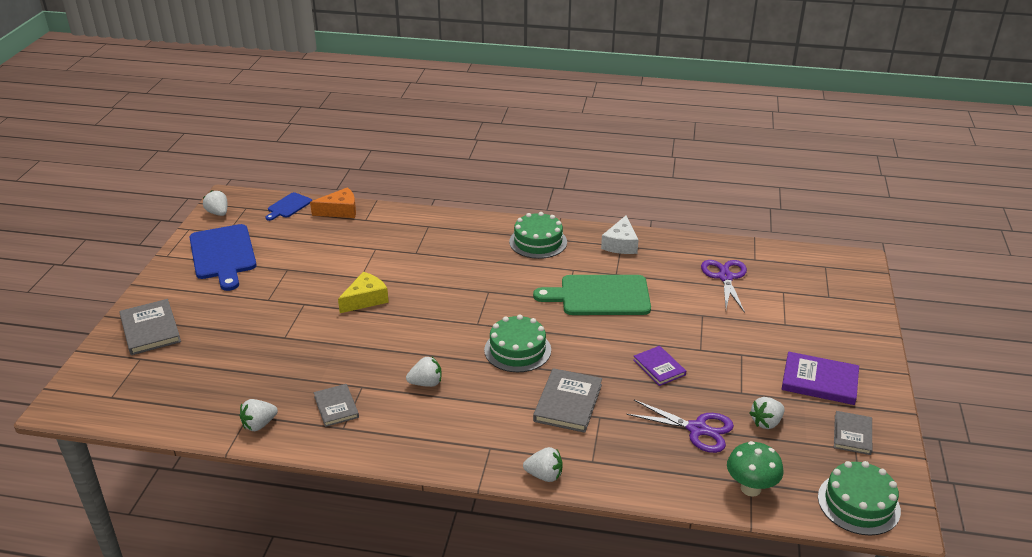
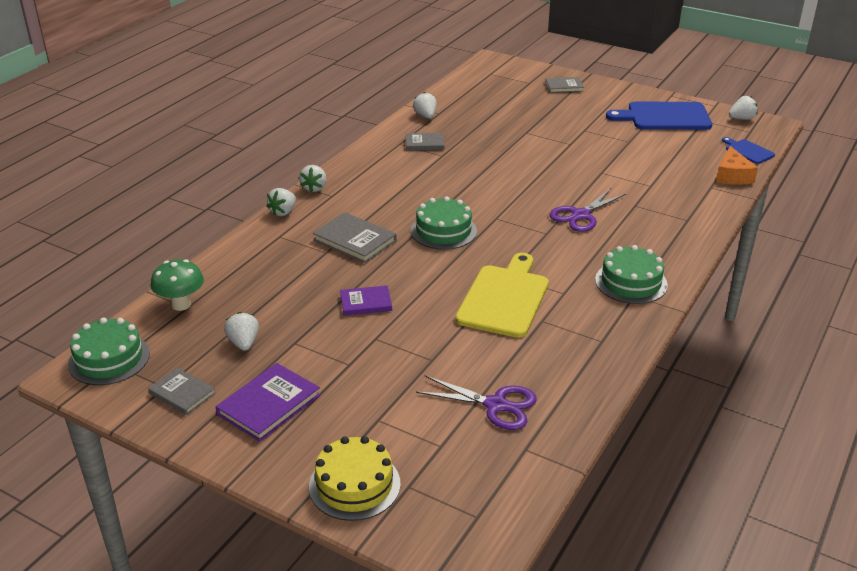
camera: 110 degrees right, 0 degrees up
(150, 329) = (564, 87): grey book -> grey book, size x0.65
(365, 299) = (563, 170): yellow cheese -> none
(426, 383) = (427, 181): white strawberry -> white strawberry (314, 188)
(600, 296) = (504, 298): green cutting board -> yellow cutting board
(621, 244) = (605, 341): white cheese -> none
(697, 429) = (269, 299): purple scissors -> purple scissors (581, 215)
(849, 318) = (354, 485): none -> yellow cake

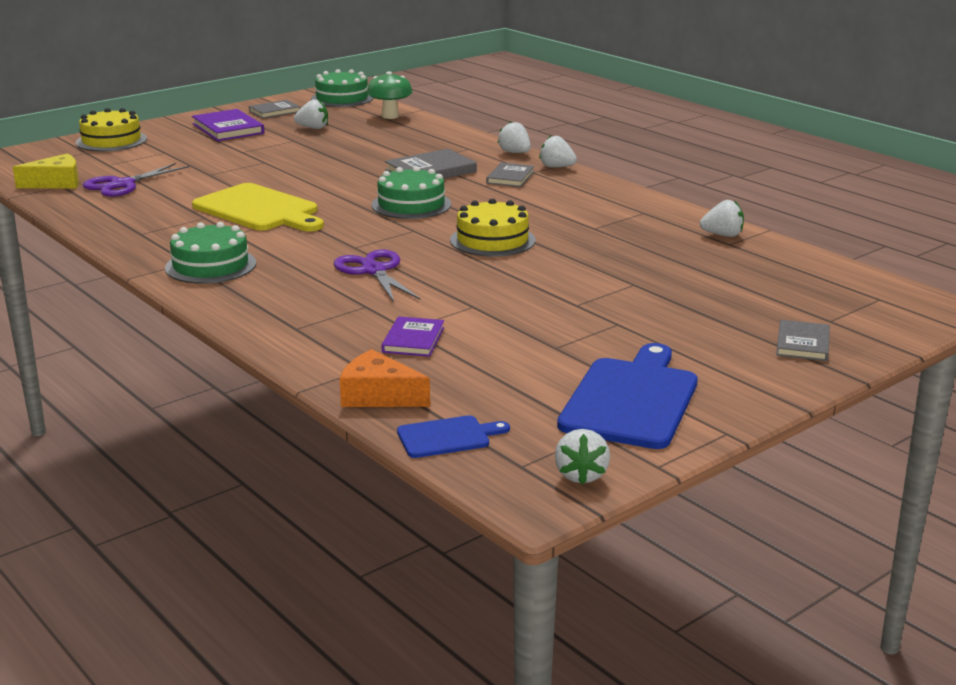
camera: 110 degrees right, 10 degrees down
(366, 303) = (319, 164): purple book -> purple book (413, 340)
(424, 143) = (635, 224): grey book -> grey book (510, 177)
(492, 185) = (492, 240): none -> yellow cake
(521, 457) = (56, 183): none -> yellow cheese

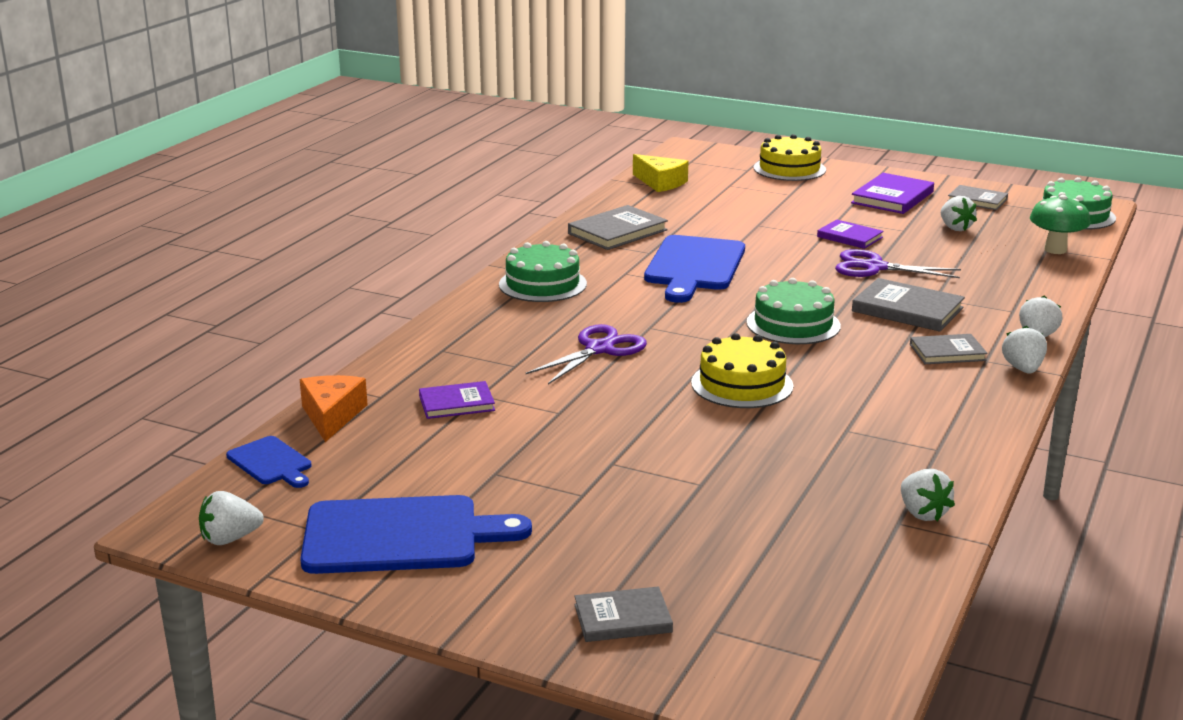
camera: 65 degrees right, 0 degrees up
(122, 185) = (687, 203): purple scissors -> purple scissors (874, 267)
(141, 218) = (617, 232): none -> grey book
(259, 209) = (694, 266): yellow cutting board -> blue cutting board
(281, 156) = (849, 237): none -> purple book

